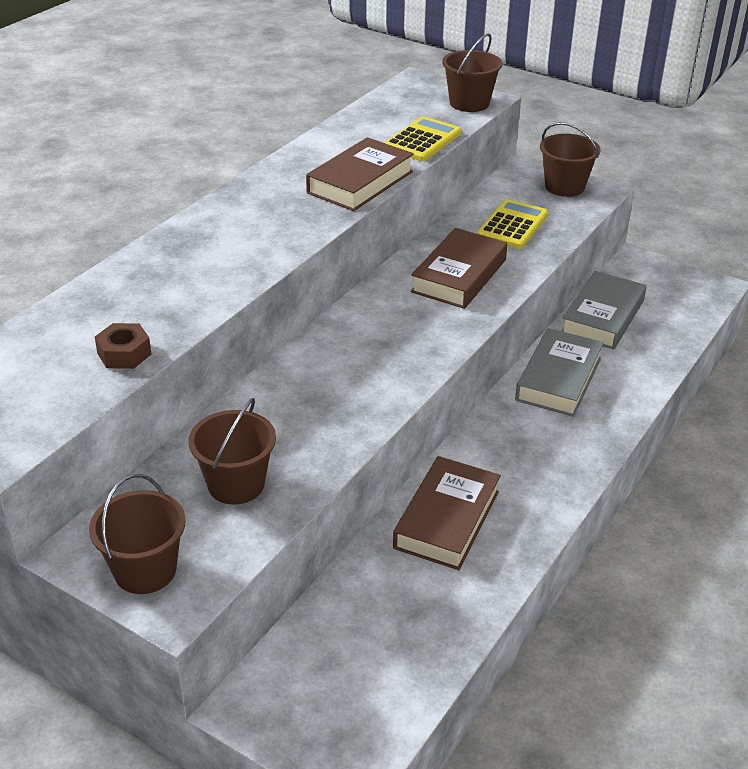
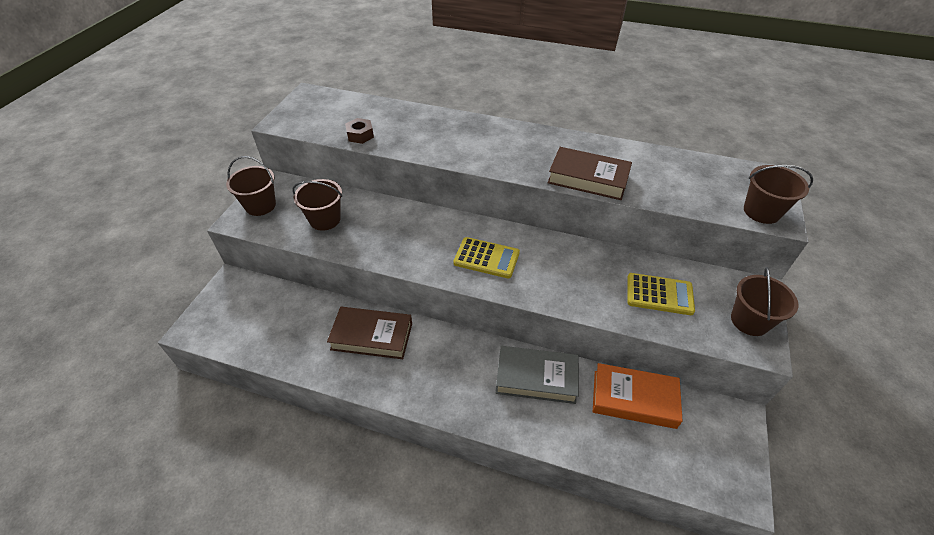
camera: 75 degrees right, 10 degrees up
(422, 140) = (673, 197): yellow calculator -> yellow calculator (486, 258)
(459, 276) = (568, 274): brown book -> none
(602, 317) = (634, 399): grey book -> orange book

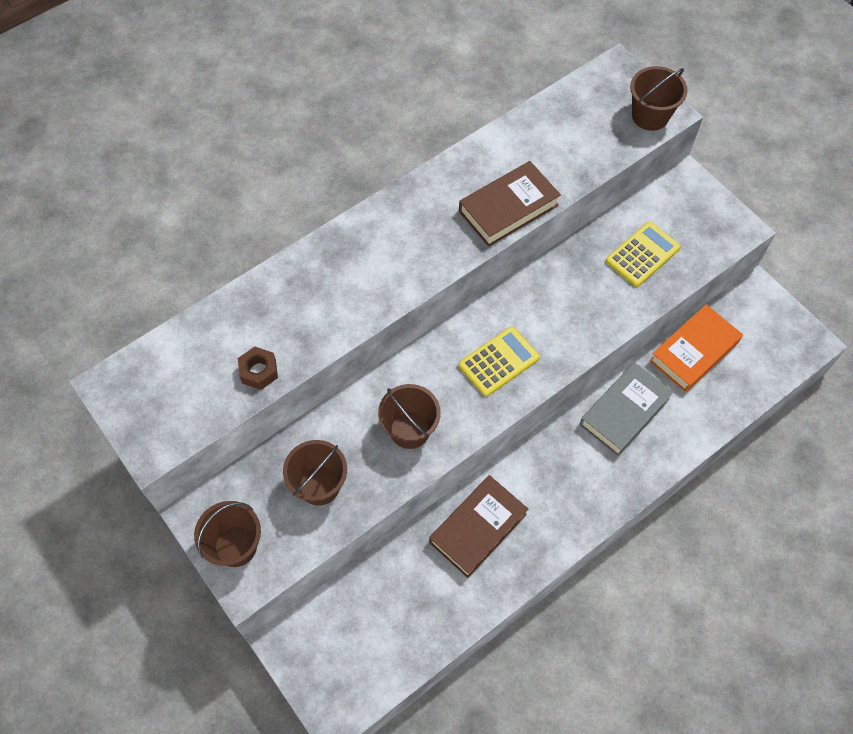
camera: 55 degrees left, 15 degrees up
(749, 321) = (712, 214): brown bucket -> brown bucket (410, 430)

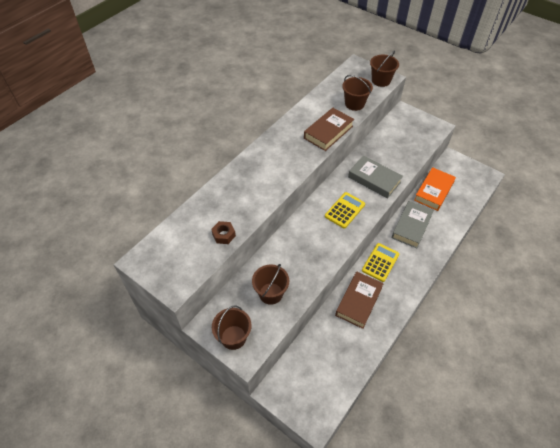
camera: 15 degrees left, 10 degrees down
(410, 430) = (310, 254): brown bucket -> brown bucket (354, 104)
(574, 313) = (374, 179): none -> grey book
(642, 255) = (396, 147): yellow calculator -> yellow calculator (380, 262)

